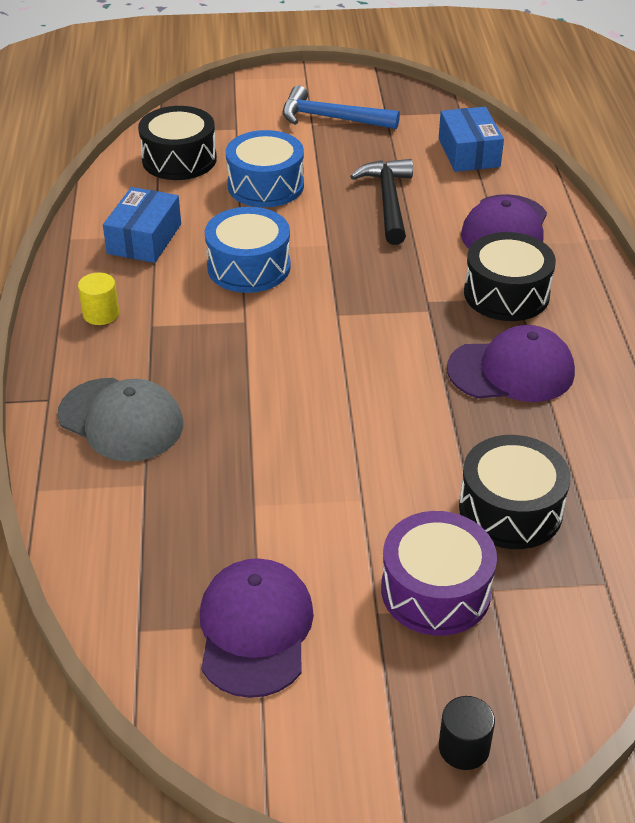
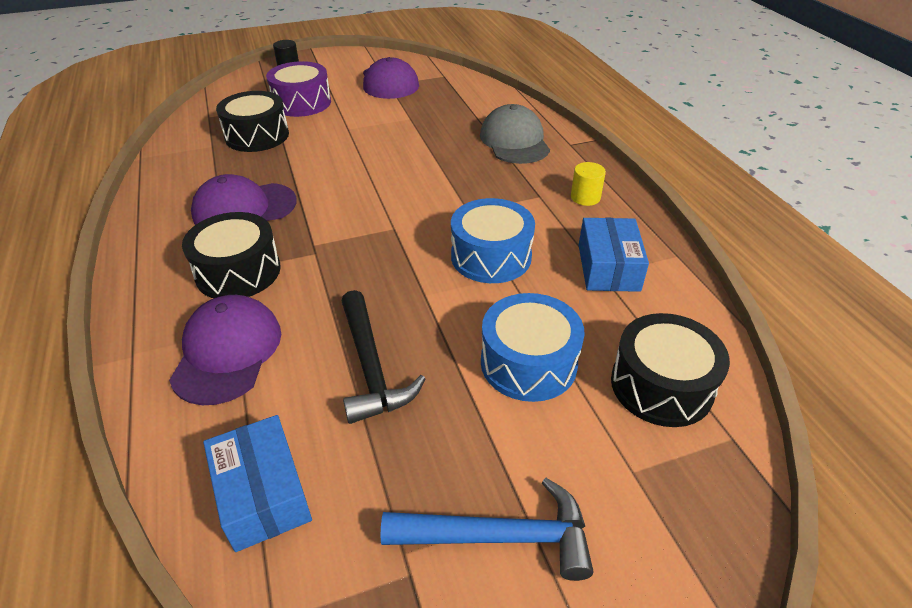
camera: 165 degrees right, 0 degrees up
(121, 420) = (514, 141): grey cap -> grey cap turned 60 degrees clockwise

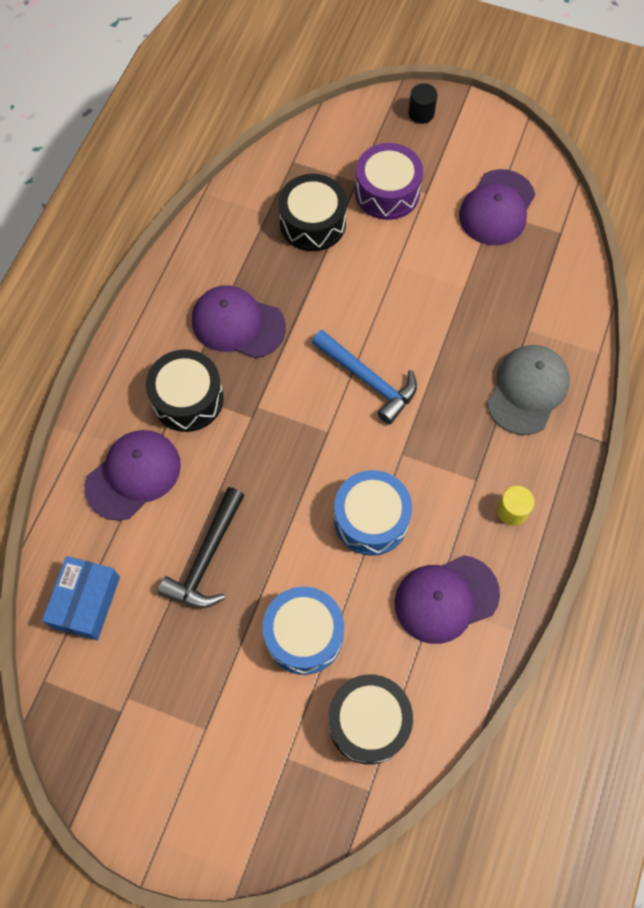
camera: 40 degrees right, 25 degrees up
(500, 537) = (180, 731): blue hammer -> blue hammer (368, 380)
(608, 267) = (446, 599): blue box -> purple cap

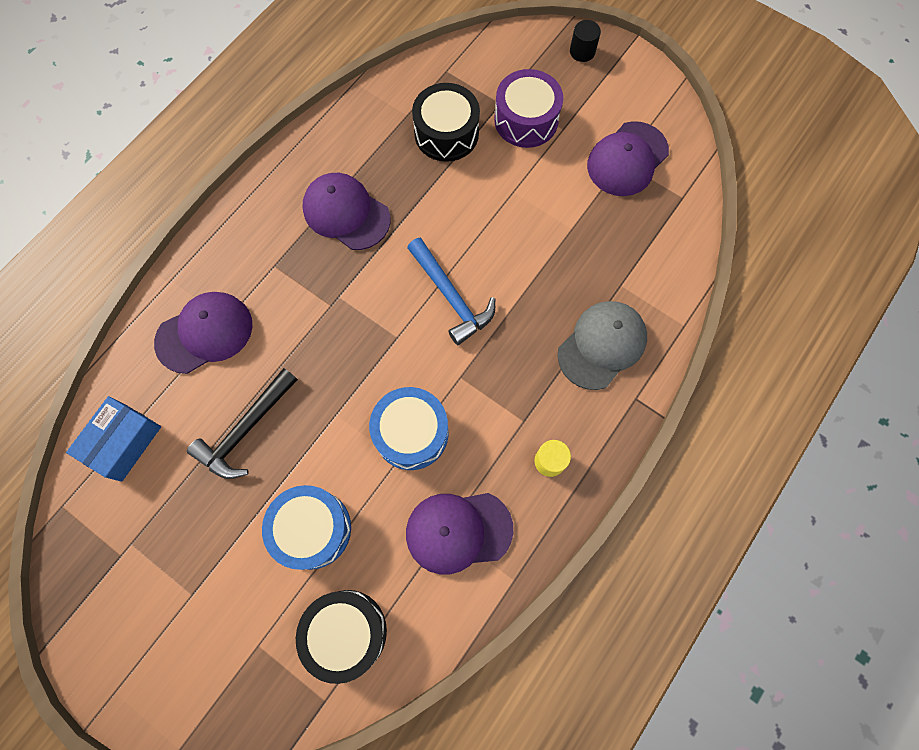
camera: 15 degrees right, 5 degrees up
(187, 399) = (277, 273): black drum -> none

